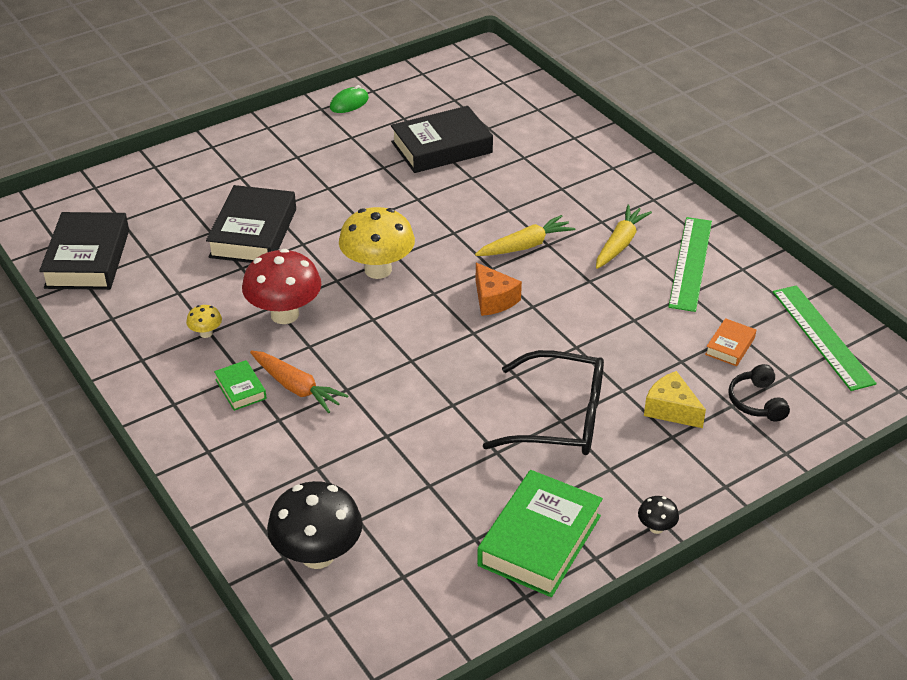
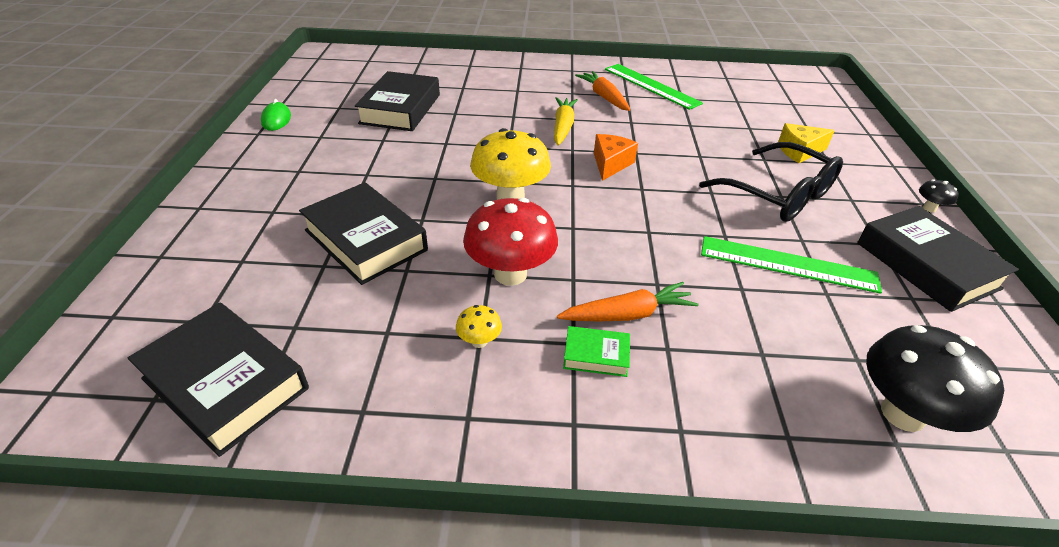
camera: 55 degrees left, 0 degrees up
(493, 299) = (610, 164): orange cheese -> orange cheese turned 75 degrees counterclockwise
(539, 540) = (926, 265): green book -> black book
(561, 418) = (779, 195): black glasses -> black glasses turned 90 degrees clockwise
(620, 244) = (604, 97): yellow carrot -> orange carrot
(730, 346) = (748, 108): orange book -> none
(756, 402) = (811, 122): black headphones -> none
(822, 336) = (763, 81): green ruler -> green ruler (788, 264)

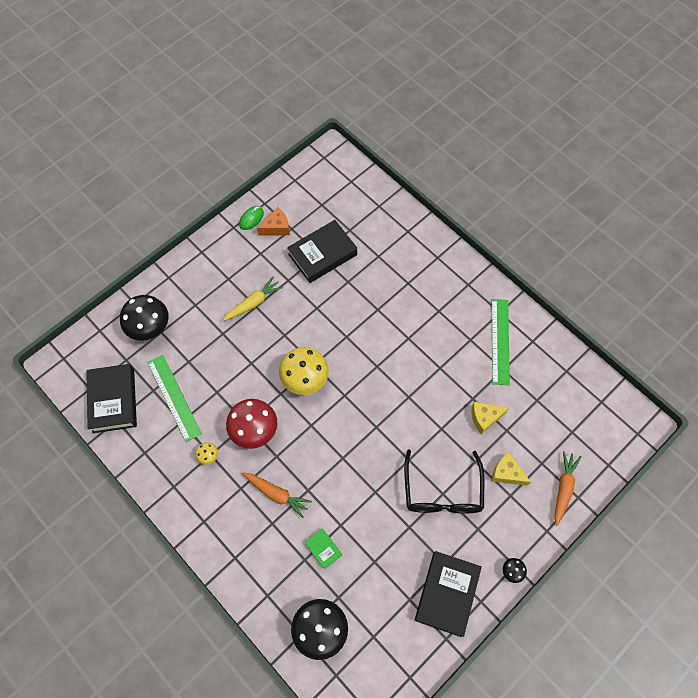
camera: 45 degrees right, 25 degrees up
(216, 266) = (150, 328): none -> black mushroom
(365, 240) = (216, 358): black book -> none
(563, 127) = (394, 342): yellow carrot -> yellow carrot (253, 303)
(596, 355) = (242, 501): green book -> green book (323, 549)
(604, 97) = (453, 330): orange carrot -> orange carrot (563, 488)
(610, 164) = (383, 395): orange cheese -> orange cheese (276, 227)
(720, 130) = (485, 418): none -> yellow cheese
(788, 264) = (380, 533): green ruler -> green ruler (174, 397)

